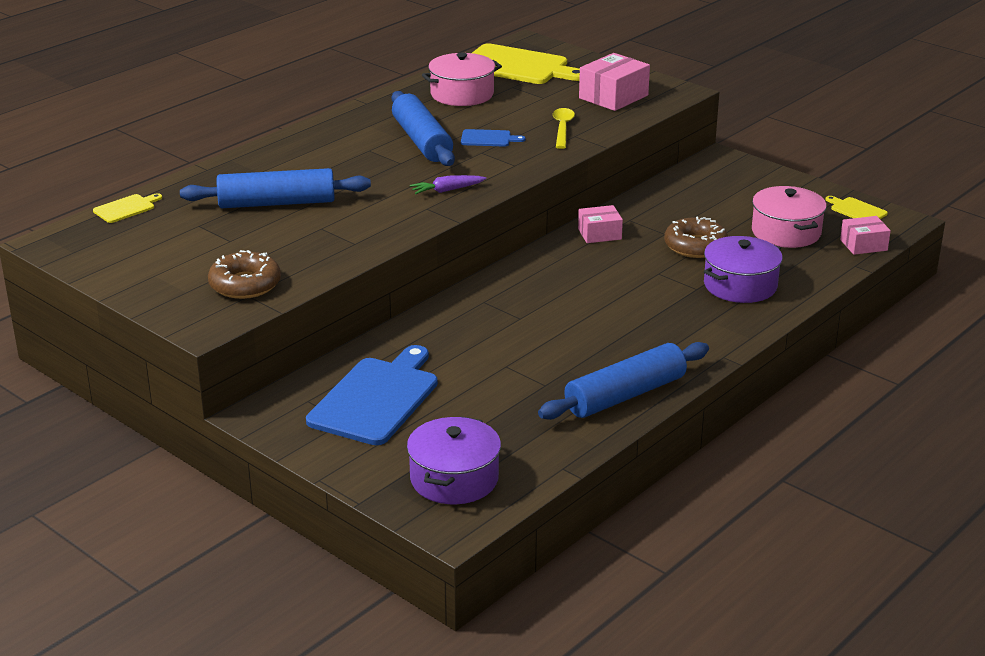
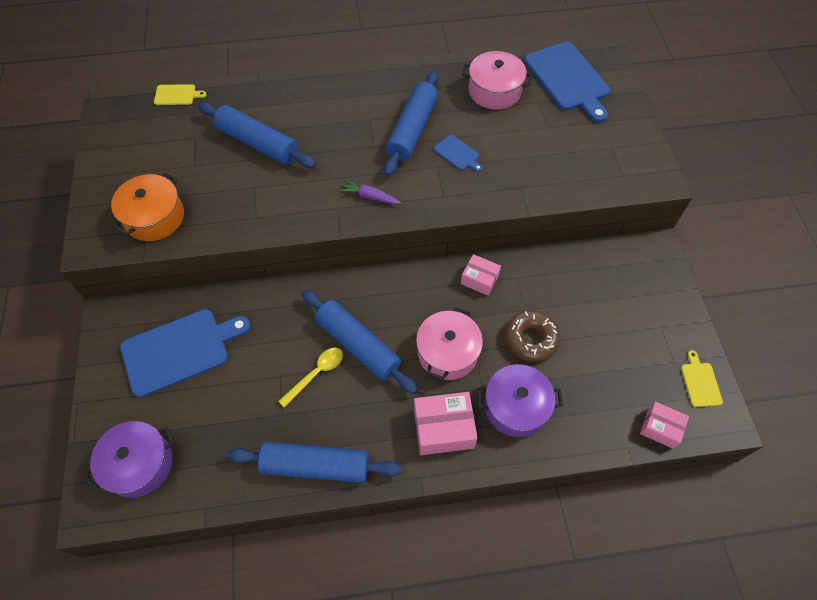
camera: 40 degrees right, 30 degrees up
(245, 284) = (154, 217): brown donut -> orange pot
(518, 66) = (568, 79): yellow cutting board -> blue cutting board
(551, 316) = (358, 345): none -> blue rolling pin
(562, 128) = (521, 173): yellow spoon -> yellow spoon (316, 374)
(613, 97) = (599, 156): pink box -> pink box (443, 428)
(786, 232) = (615, 370): pink pot -> pink pot (447, 352)

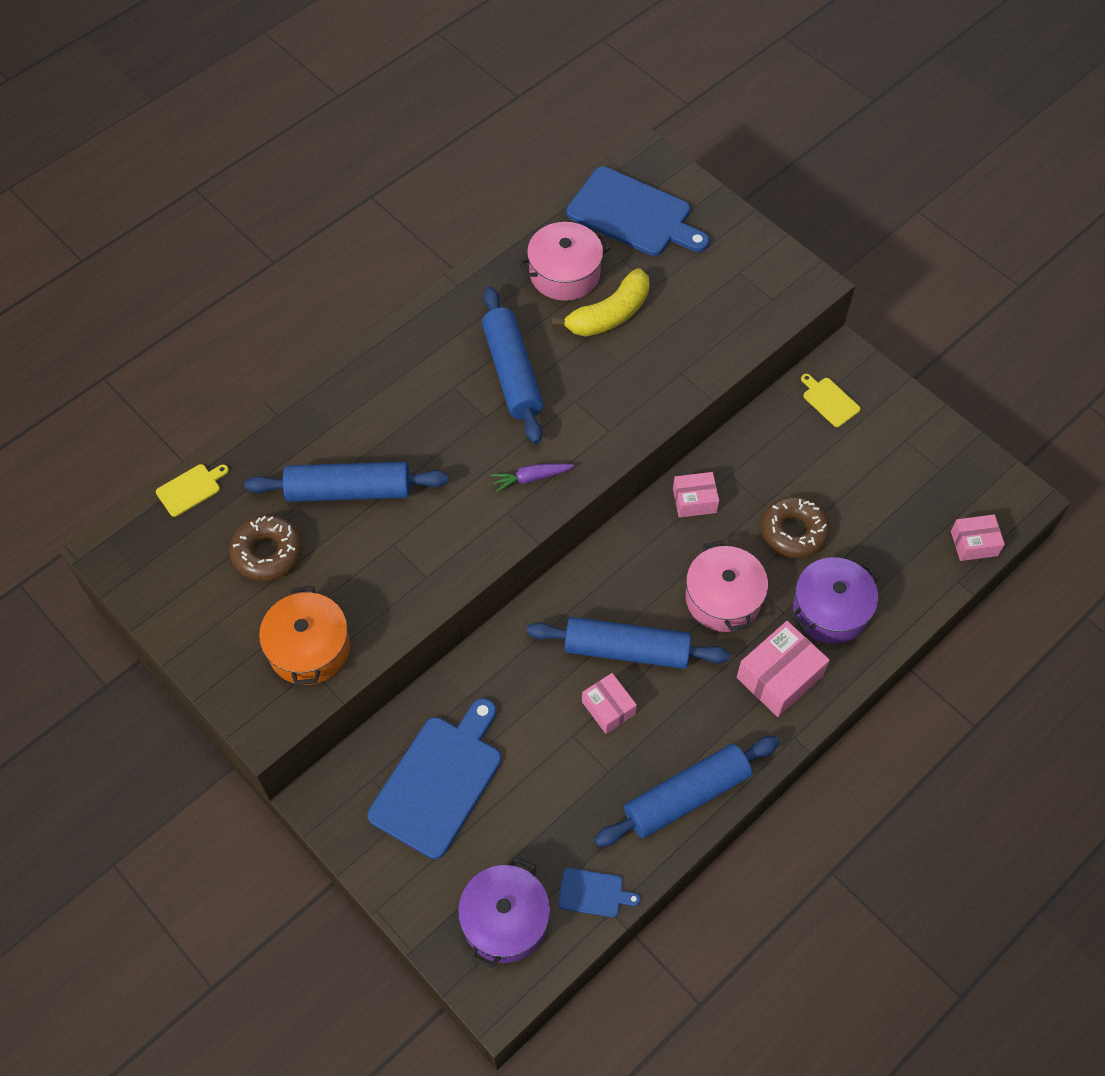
camera: 35 degrees left, 0 degrees up
(183, 151) = (268, 553): none -> brown donut
(316, 374) = (608, 708): yellow spoon -> pink box
(458, 154) = (585, 373): blue cutting board -> blue cutting board (593, 893)
(503, 128) = (609, 315): none -> yellow banana
(700, 382) = (978, 475): yellow cutting board -> yellow cutting board (829, 400)

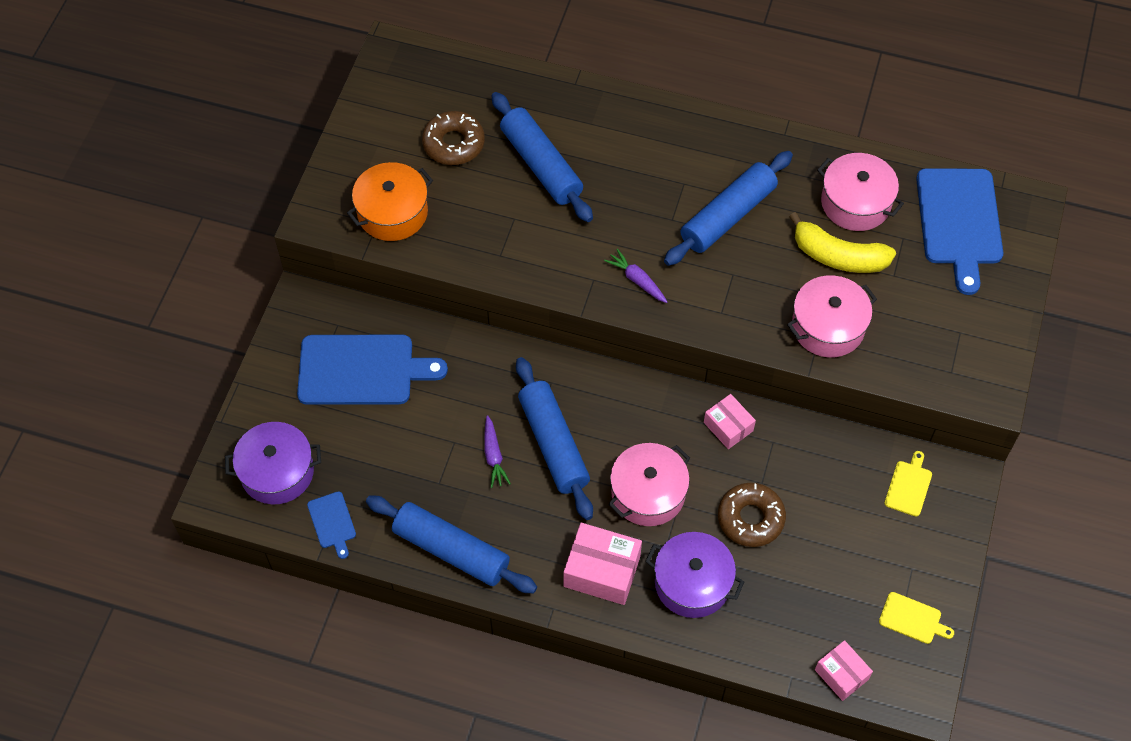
camera: 60 degrees right, 0 degrees up
(190, 489) = (474, 67): yellow cutting board -> yellow cutting board (912, 619)
(608, 708) = (493, 456): pink box -> purple carrot
(674, 360) = (828, 327): none -> pink pot

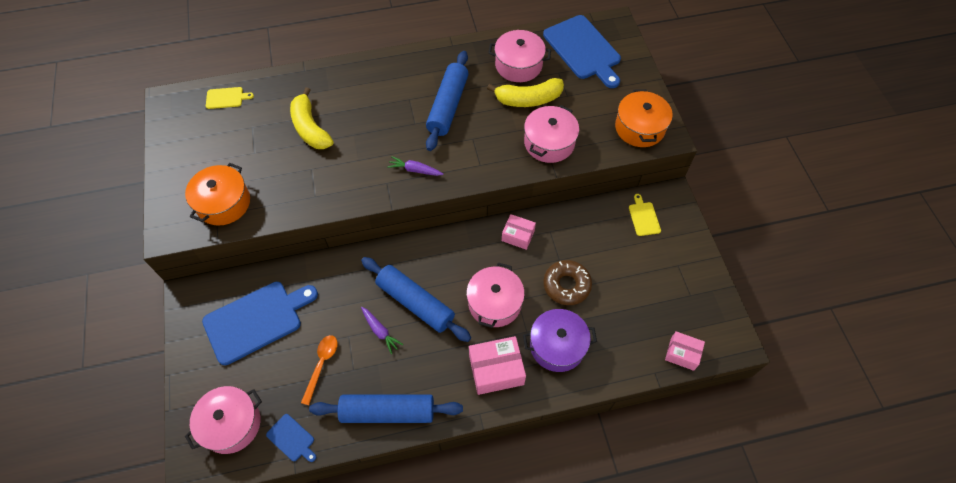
camera: 30 degrees left, 0 degrees up
(277, 472) = (231, 424): purple pot -> pink pot
(406, 459) = (321, 365): none -> orange spoon
(453, 143) = (243, 140): brown donut -> none
(541, 165) = (310, 128): blue rolling pin -> yellow banana
(912, 619) = (698, 296): yellow cutting board -> yellow cutting board (226, 98)
(962, 364) = (639, 128): none -> orange pot

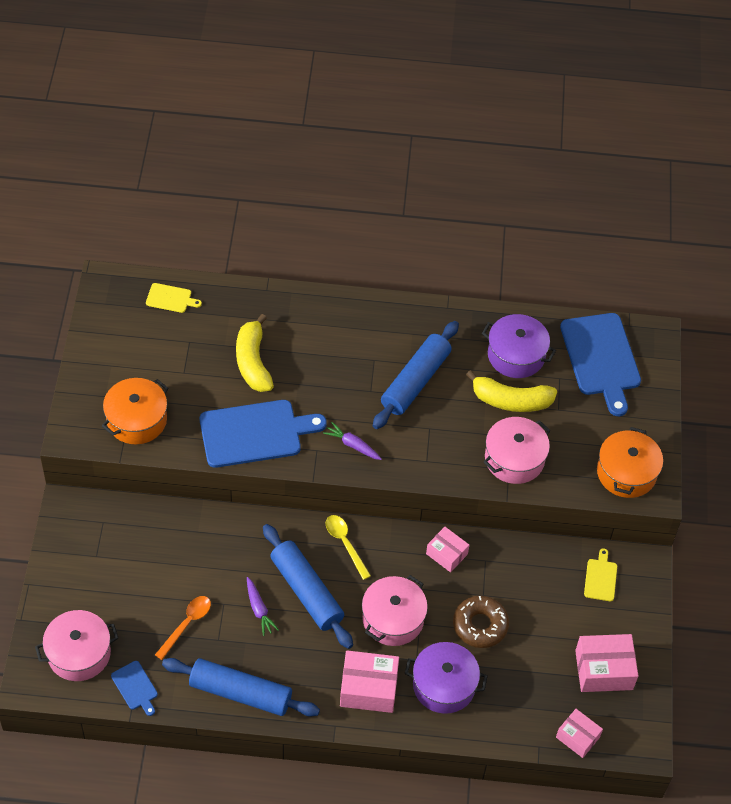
camera: 15 degrees right, 5 degrees down
(256, 320) = (132, 557): blue cutting board -> blue cutting board (255, 433)
(434, 253) = (345, 544): none -> yellow spoon
(518, 65) = (516, 355): pink pot -> purple pot
(678, 290) = (604, 670): none -> pink box

